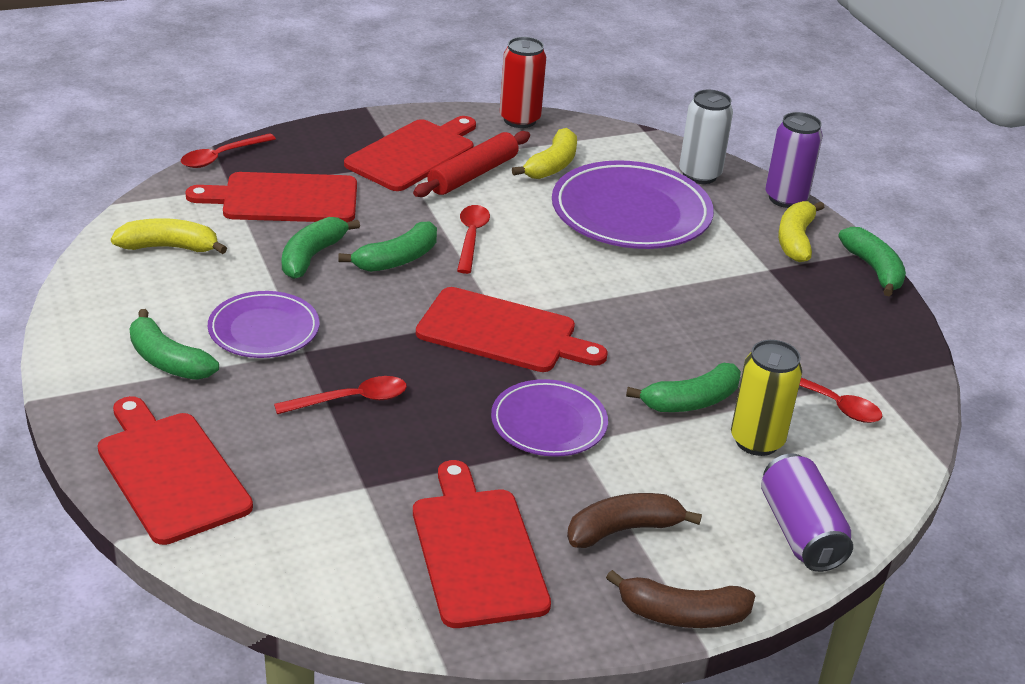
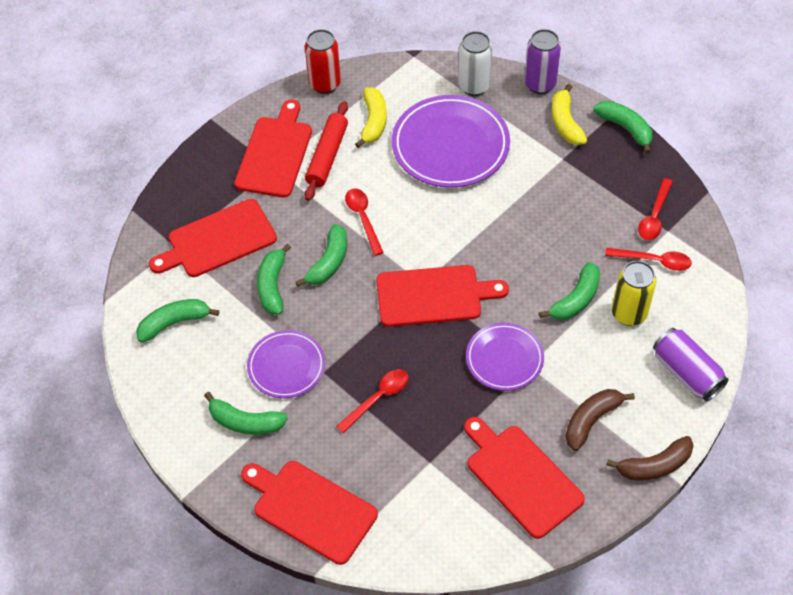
camera: 20 degrees left, 20 degrees up
(169, 247) = (174, 323): yellow banana -> green banana
(221, 157) = (147, 218): red spoon -> red spoon (654, 216)

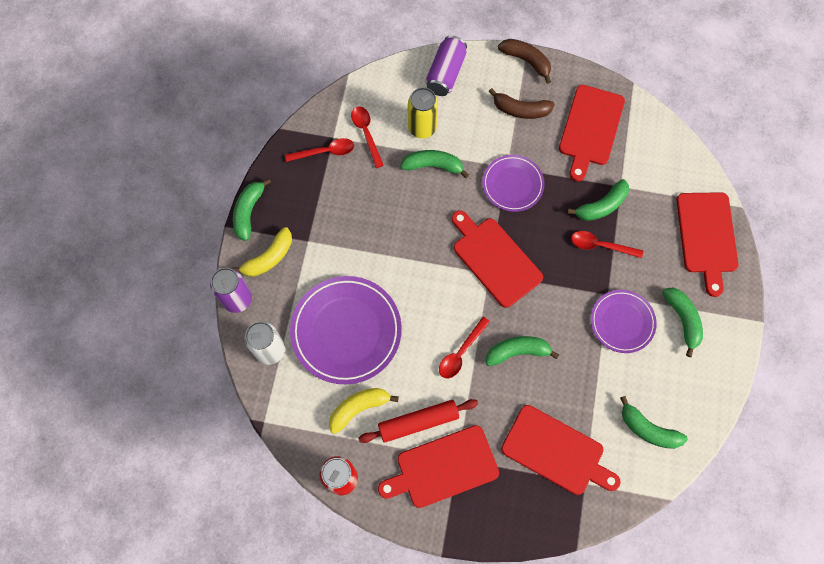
camera: 125 degrees left, 15 degrees up
(272, 286) = (566, 379): green banana -> green banana (601, 206)

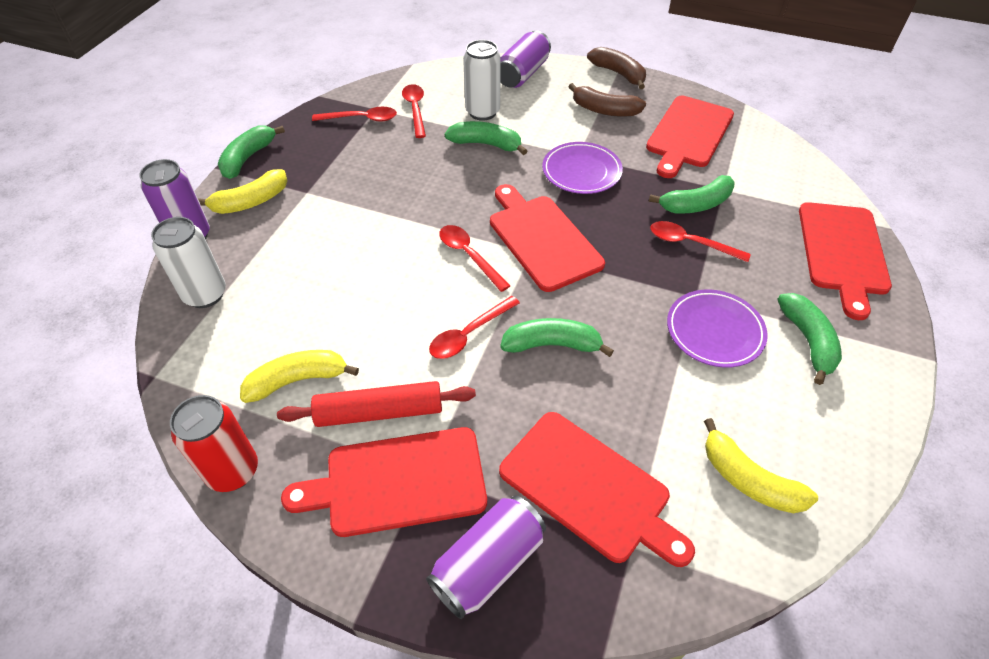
camera: 10 degrees right, 20 degrees down
(346, 331) = (317, 288): purple plate -> none
(422, 128) = (482, 112): yellow can -> white can
(445, 284) = (469, 256): none -> red spoon
(507, 508) = (488, 564): none -> purple can
(648, 429) = (748, 479): green banana -> yellow banana

